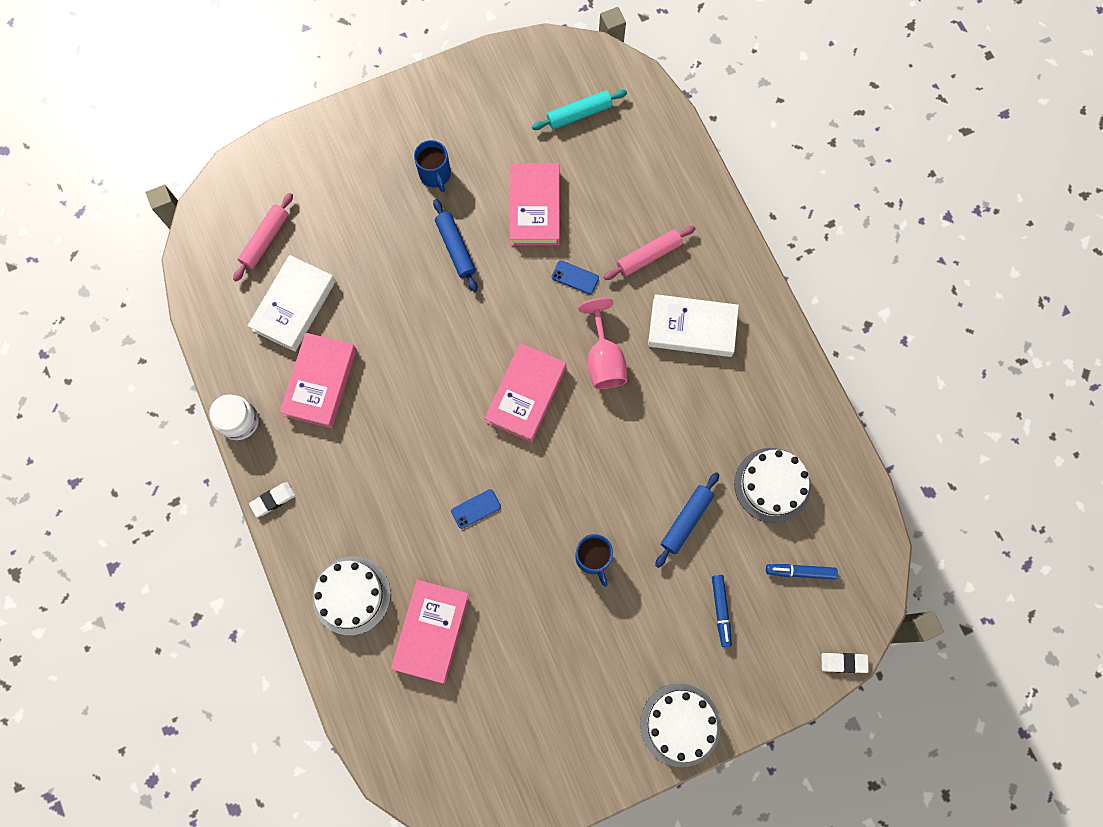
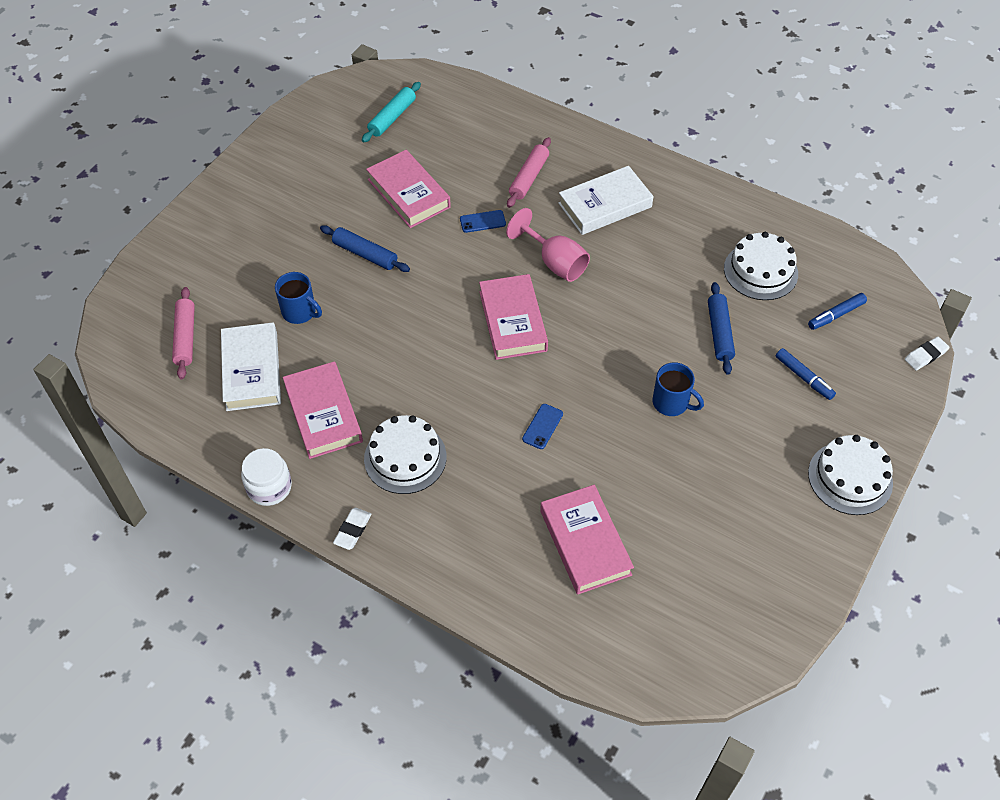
camera: 35 degrees left, 20 degrees down
(351, 595) = (489, 560): white cake -> white cake (405, 457)
(435, 175) = (305, 214): blue mug -> blue mug (300, 312)

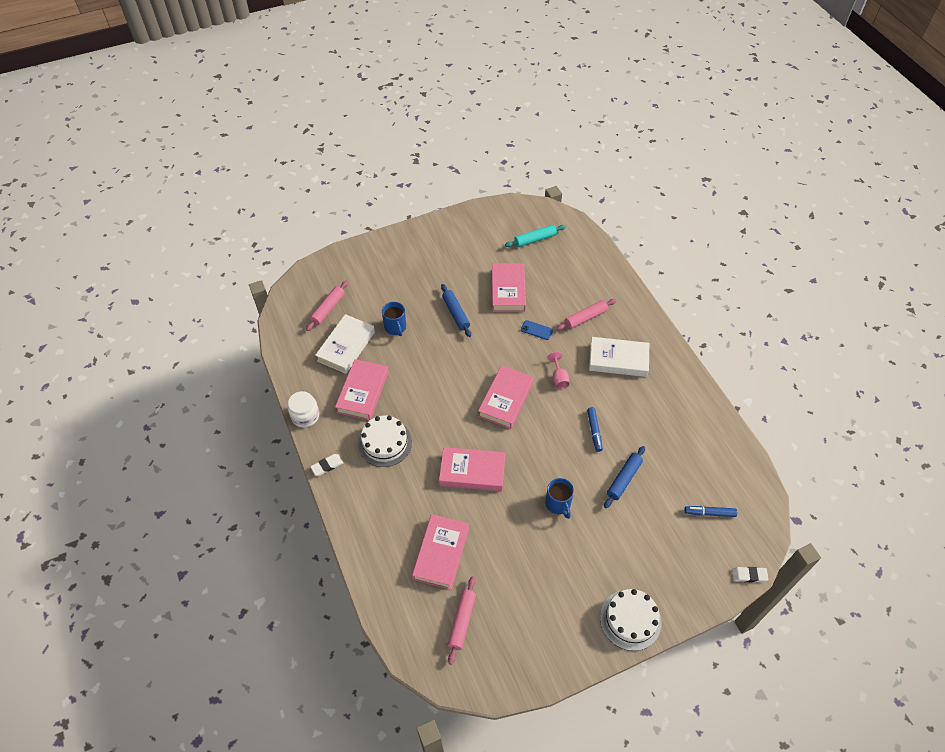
camera: 35 degrees right, 0 degrees up
(542, 426) = (472, 471): blue phone -> pink book
(555, 262) = (559, 378): pink goblet -> pink goblet, size x0.62
(674, 602) = (462, 621): none -> pink rolling pin
(760, 271) = (683, 456): white cake -> none
(803, 377) = (654, 539): blue marker -> blue marker (594, 431)

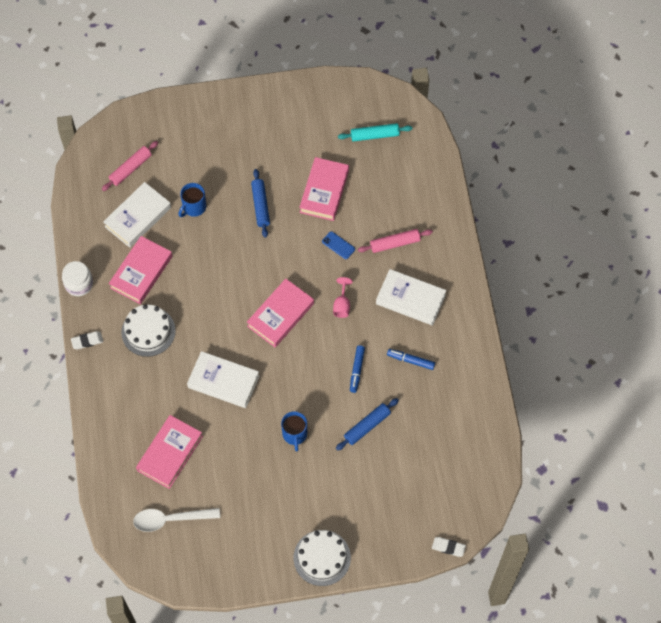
camera: 15 degrees right, 10 degrees up
(395, 327) = (194, 207): blue mug -> blue mug turned 45 degrees clockwise
(462, 621) = (170, 519): pink rolling pin -> white spoon
(472, 471) = (223, 382): pink book -> white book
(709, 513) = (436, 480): blue marker -> blue marker (410, 360)

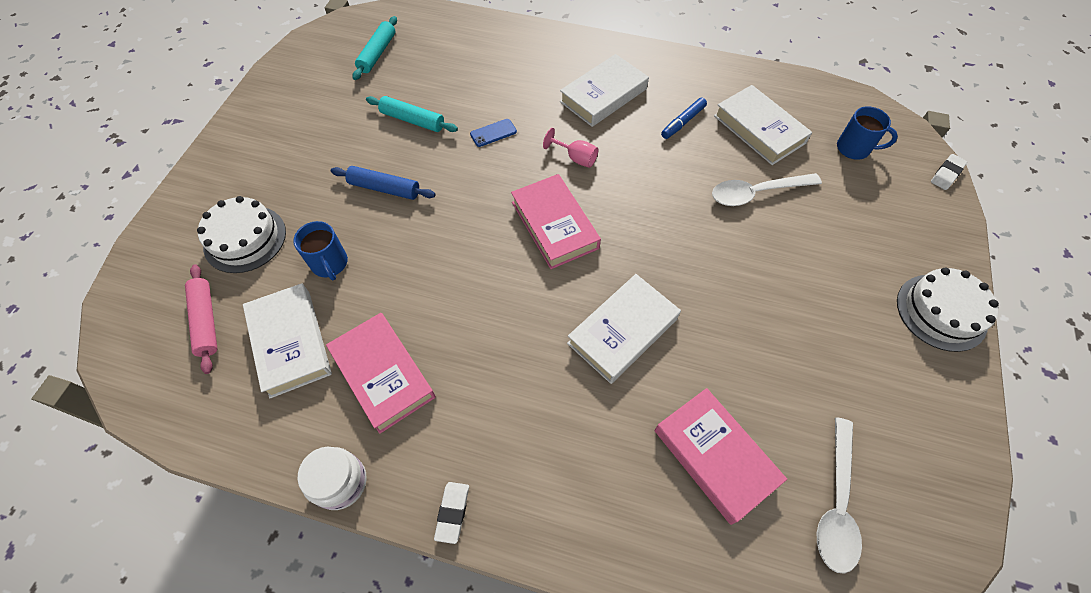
camera: 65 degrees left, 5 degrees down
(148, 331) = (488, 404): white cake -> white cake (245, 239)
(295, 434) = (740, 274): blue mug -> blue mug (854, 148)
(324, 191) = (413, 120): pink book -> turquoise rolling pin
(356, 370) = (673, 175): blue marker -> none
(367, 426) = (756, 193): blue rolling pin -> white spoon
(395, 243) = (524, 84): pink rolling pin -> none
(429, 413) = (759, 129): none -> white book

